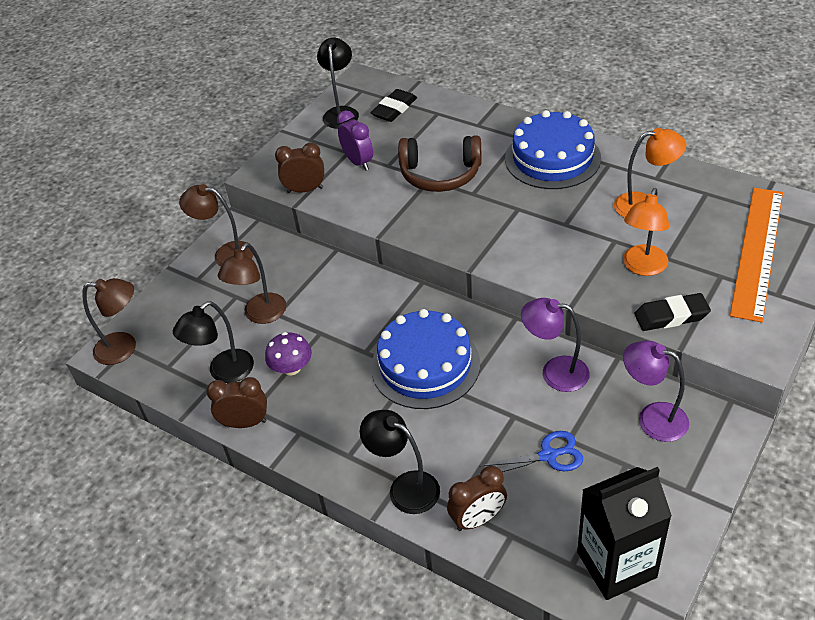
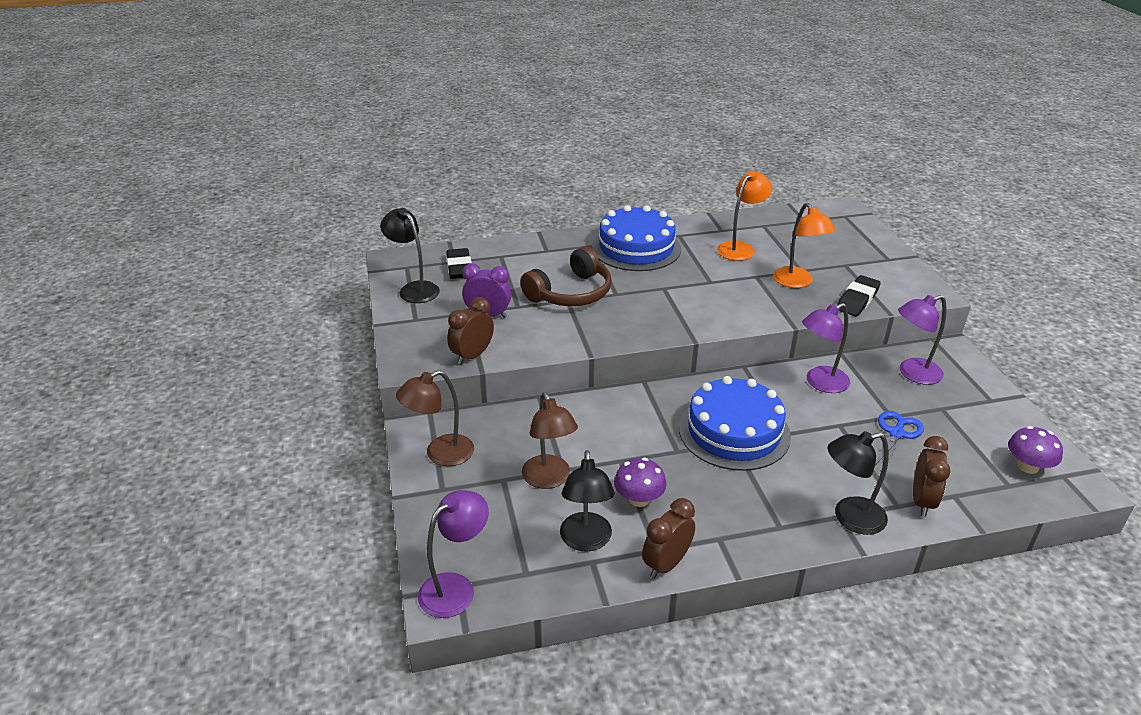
camera: 50 degrees left, 10 degrees down
(124, 348) = (456, 588): brown lamp -> purple lamp
(616, 565) = (1028, 466): black carton -> purple mushroom
(757, 251) = (842, 242): orange ruler -> none

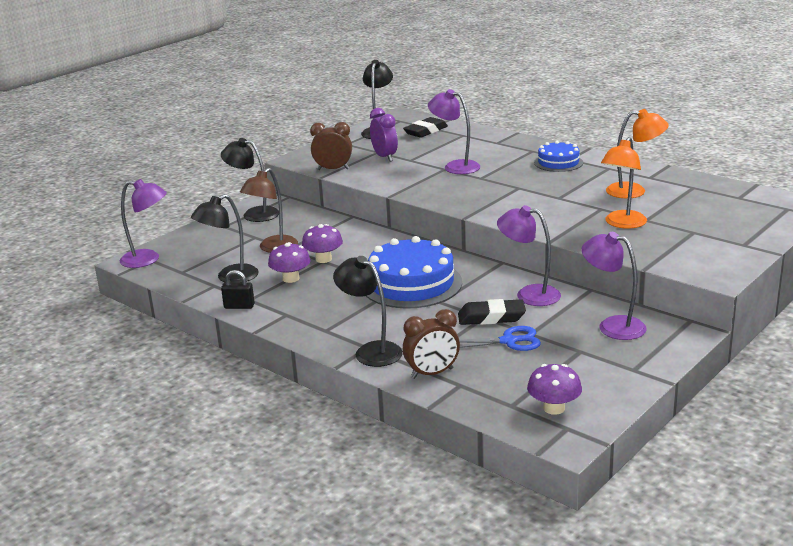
camera: 55 degrees right, 10 degrees down
(440, 454) = (254, 214): brown lamp -> black lamp
(570, 293) = (455, 166): brown headphones -> purple lamp
(618, 458) = (323, 259): none -> purple mushroom
(636, 248) = (558, 162): blue cake -> blue cake, size x0.56
(666, 564) = (239, 306): brown clock -> black padlock
(857, 300) = (640, 251): black eraser -> black eraser (491, 317)

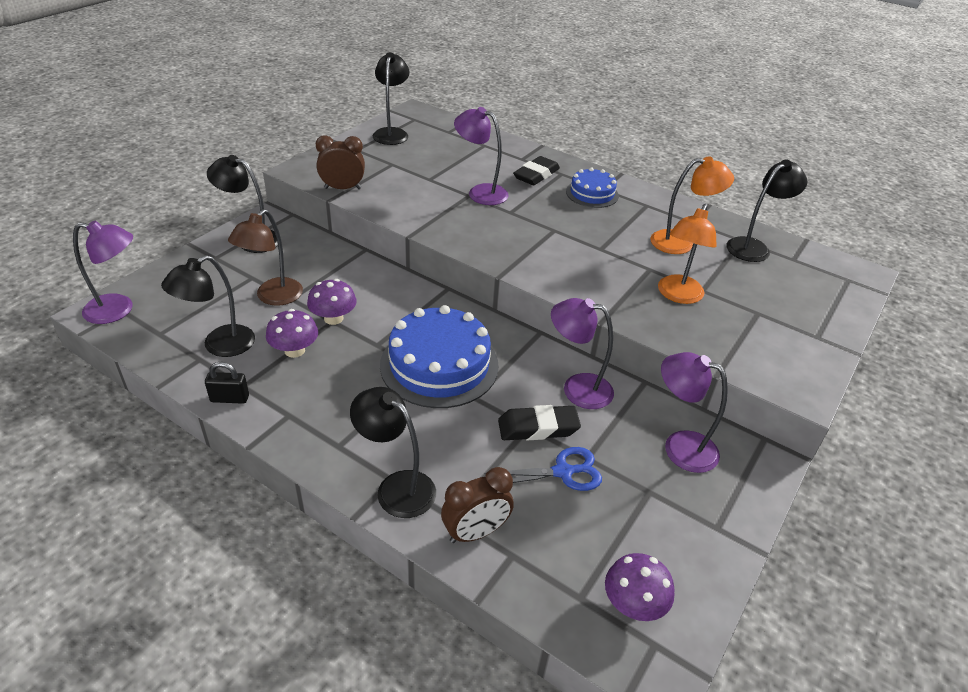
camera: 10 degrees left, 15 degrees up
(385, 157) = (400, 173): purple clock -> none
(425, 131) = (443, 137): black eraser -> black eraser (536, 175)
(703, 191) = (753, 247): none -> black lamp

